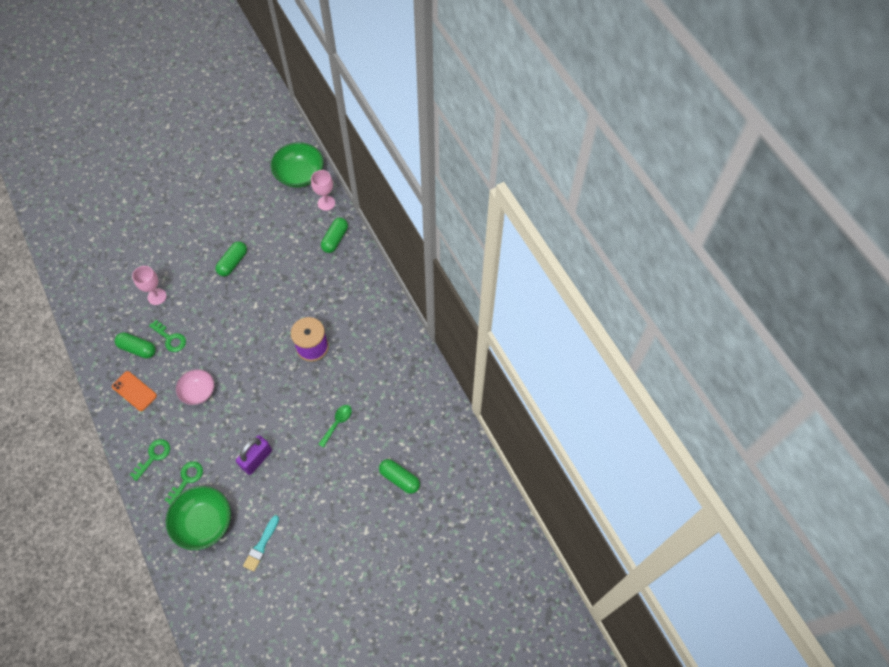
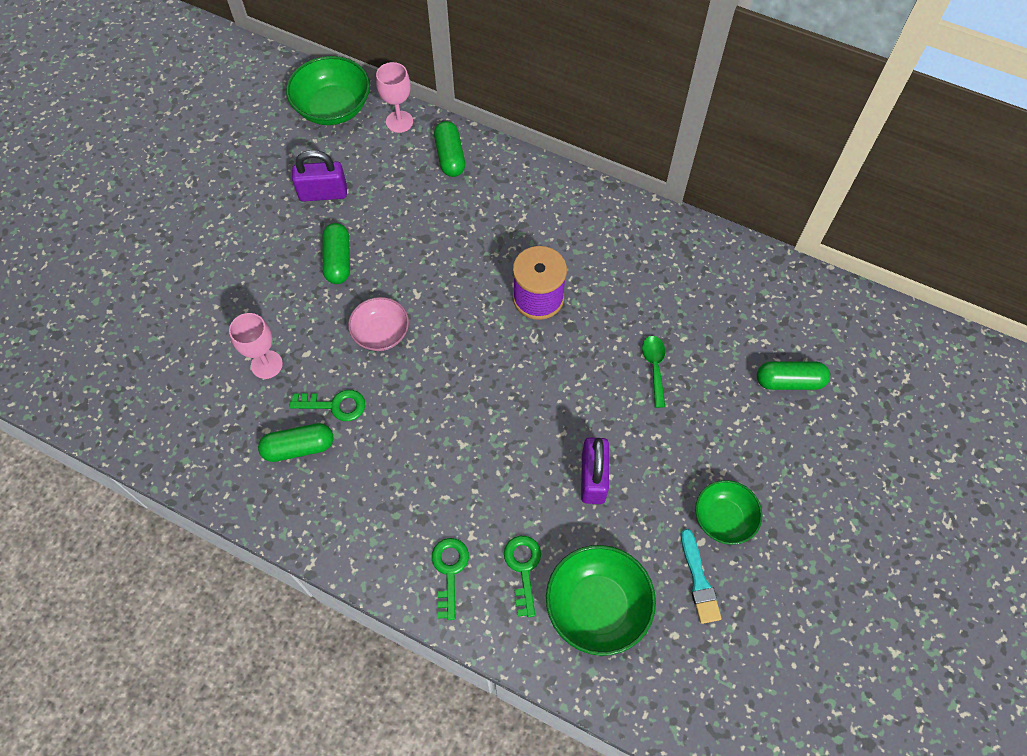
camera: 35 degrees left, 0 degrees up
(134, 391) = (344, 505): orange phone -> none
(198, 391) = (436, 447): pink bowl -> pink bowl (381, 333)
(255, 221) = (323, 193): none -> purple padlock
(301, 524) = (724, 518): none -> green bowl

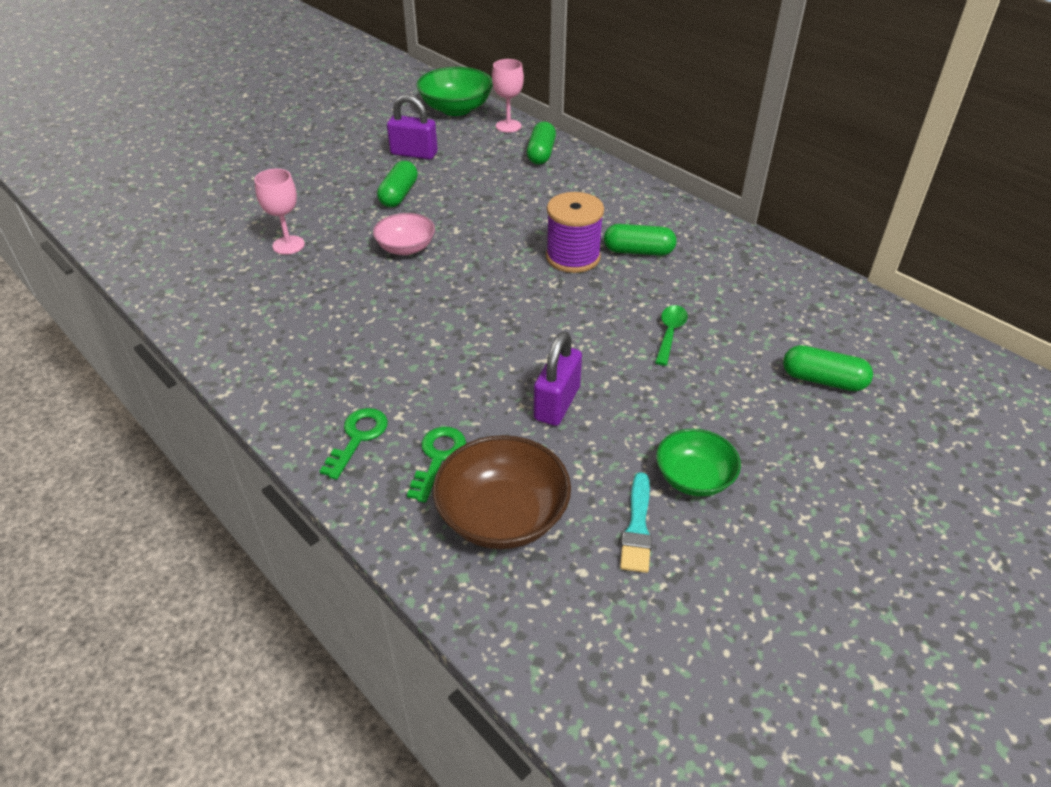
camera: 20 degrees right, 20 degrees down
(299, 447) = (276, 306): green capsule -> green capsule (638, 251)
(335, 405) = (330, 286): green key -> none
(597, 606) = (502, 516): green bowl -> brown bowl

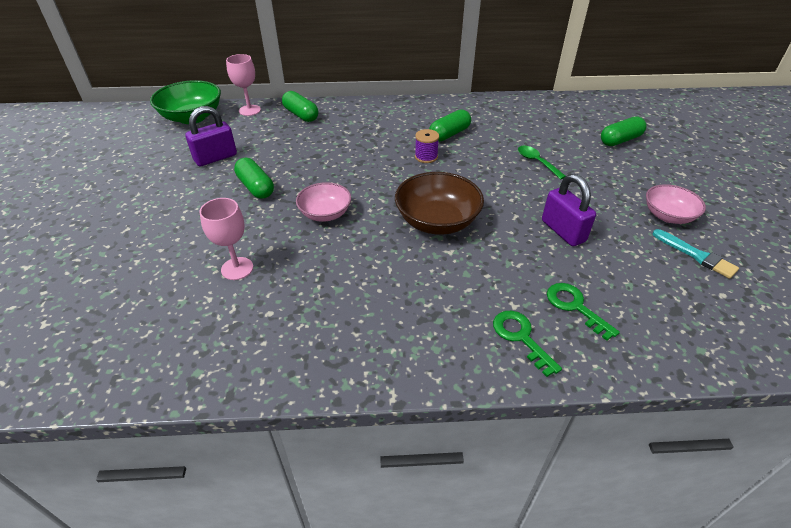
camera: 50 degrees left, 0 degrees up
(502, 516) = (653, 304): brown bowl -> brown bowl (437, 221)
(573, 257) = (426, 157): purple spool -> purple spool, size x0.56
(694, 478) = (668, 216): green bowl -> pink bowl

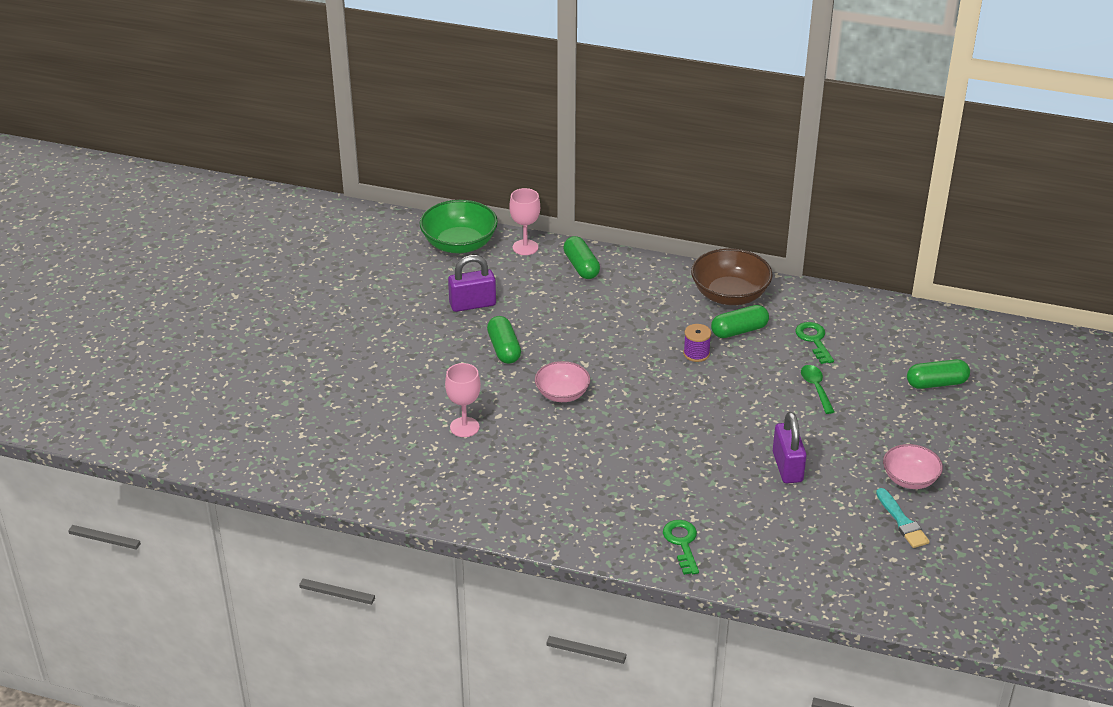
camera: 20 degrees right, 5 degrees down
(437, 221) = (668, 427): brown bowl -> brown bowl (729, 295)
(575, 307) = (747, 533): green key -> green key (814, 340)

